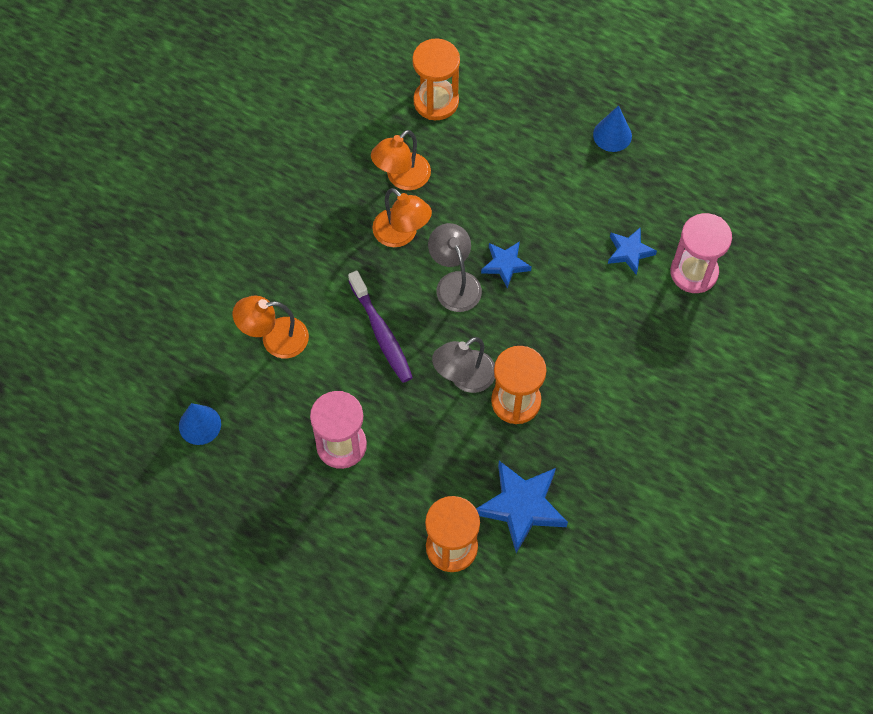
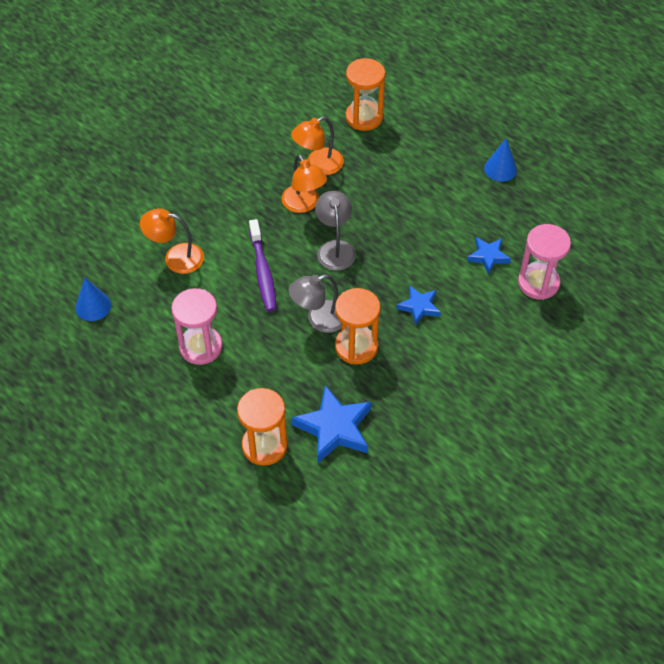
camera: 15 degrees right, 10 degrees down
(505, 265) = (381, 244): blue star -> blue star (419, 307)

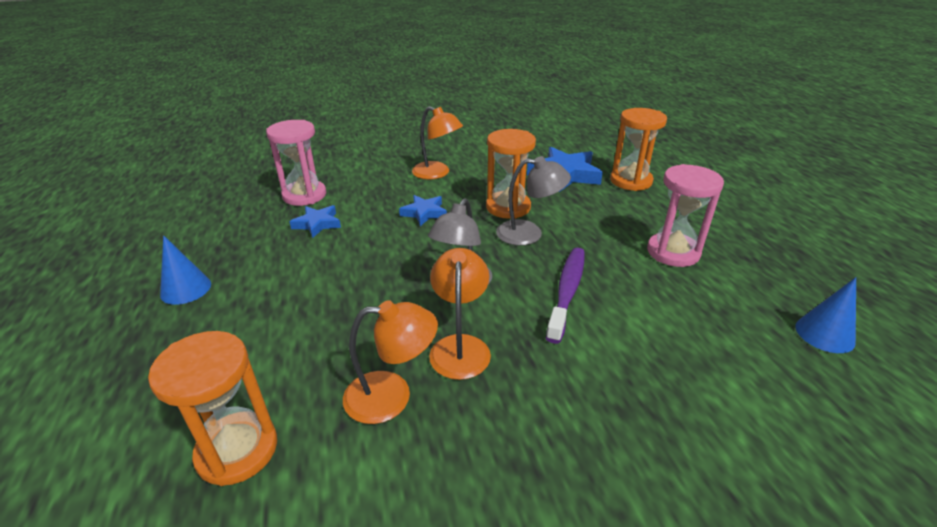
camera: 150 degrees left, 20 degrees down
(175, 257) = (687, 349): orange lamp -> orange lamp (437, 173)

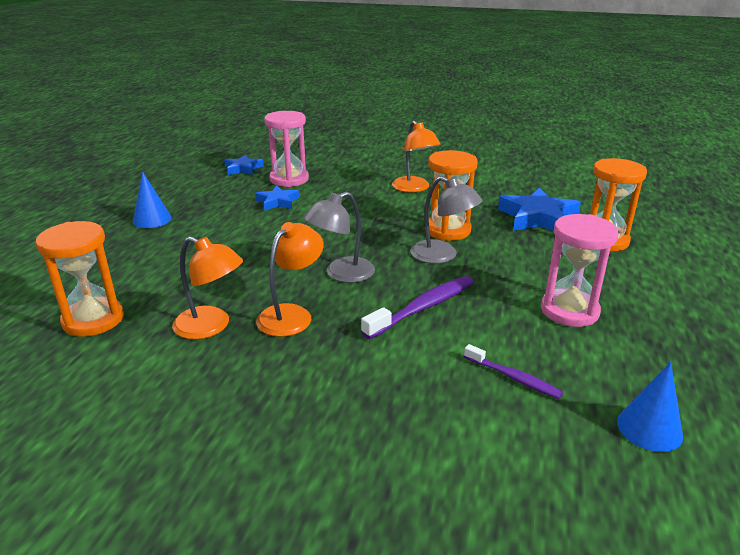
camera: 30 degrees right, 5 degrees down
(424, 213) = (369, 215): blue star -> blue star (243, 168)
(701, 331) = (513, 378): none -> purple toothbrush

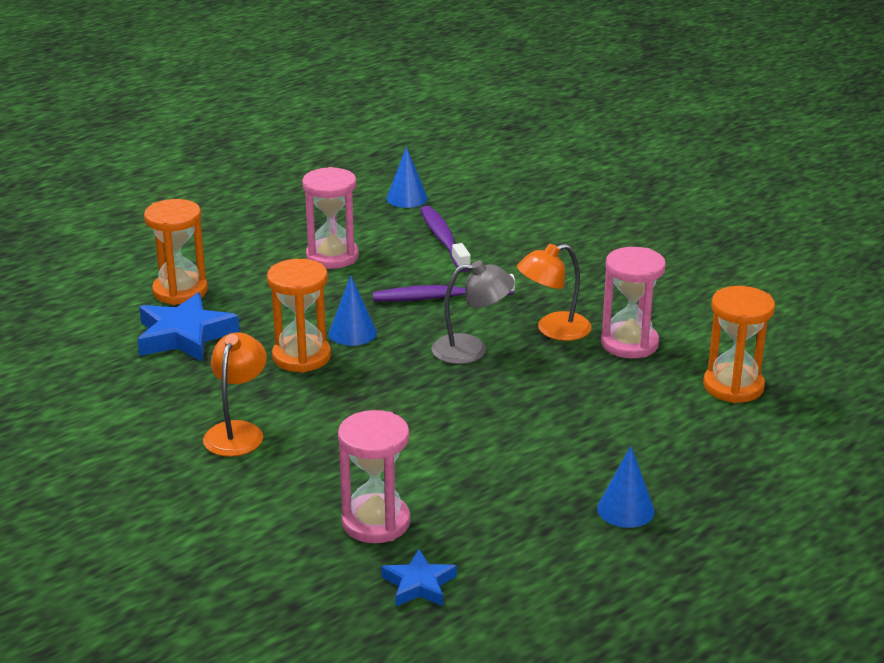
camera: 145 degrees left, 0 degrees up
(211, 326) = (629, 343): orange lamp -> pink hourglass
(278, 202) = (437, 478): blue star -> none
(442, 255) = (352, 333): grey lamp -> blue cone
(513, 378) = (443, 239): purple toothbrush -> purple toothbrush, size x1.63

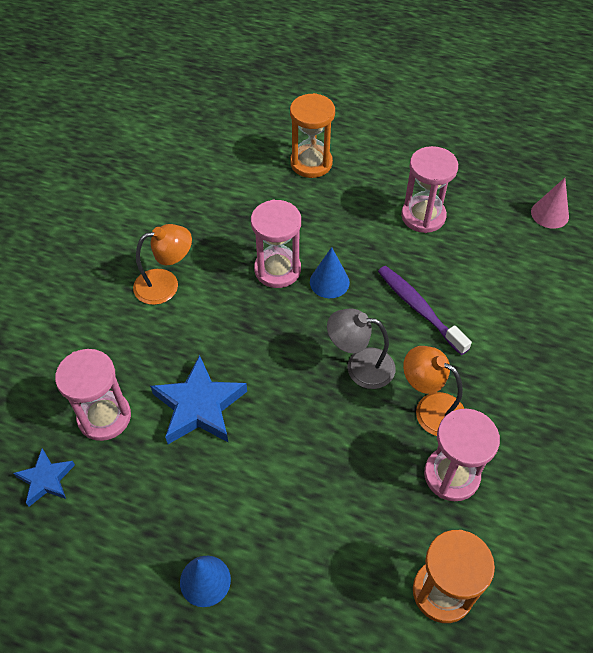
camera: 60 degrees right, 25 degrees up
(184, 336) = (259, 195): blue star -> blue star (199, 406)
(301, 357) = (277, 270): orange hourglass -> pink hourglass
(407, 198) = (550, 214): blue cone -> pink cone
(443, 239) = (507, 268): purple toothbrush -> none
(471, 349) = (360, 366): grey lamp -> grey lamp turned 135 degrees clockwise

